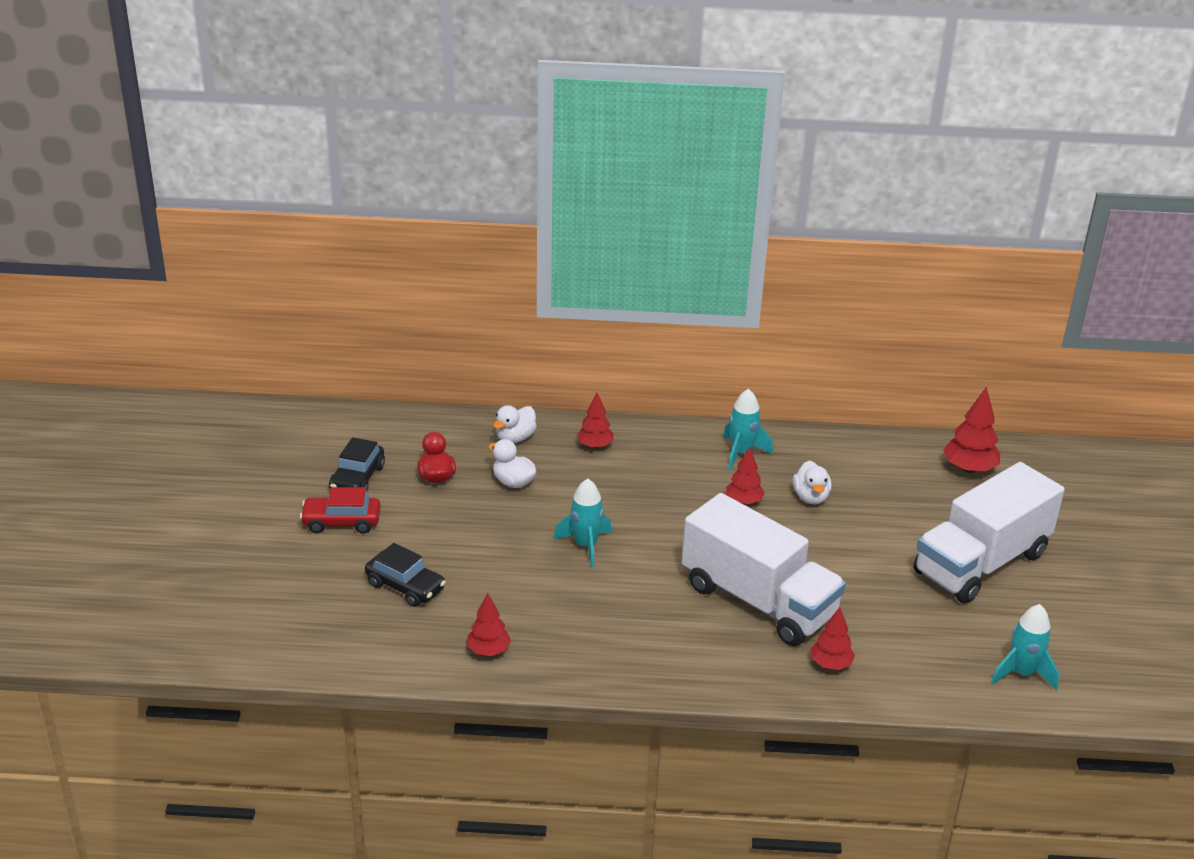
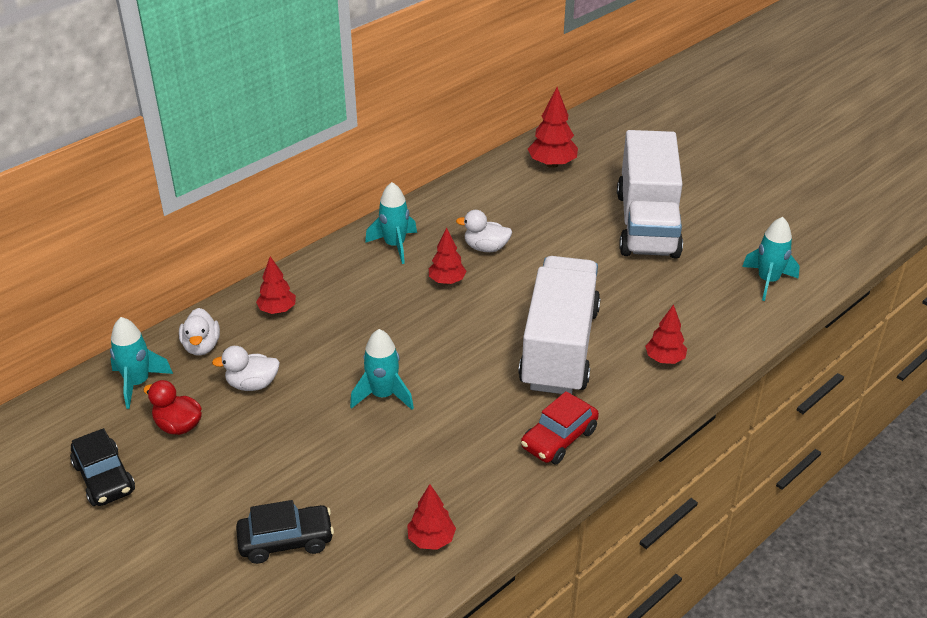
camera: 45 degrees left, 5 degrees up
(341, 522) = (145, 528): red car -> red car (559, 439)
(447, 436) = (138, 383): none -> turquoise rocket
(758, 601) = (559, 348): white truck -> white truck turned 75 degrees counterclockwise
(811, 497) = (486, 248): white duck -> white duck turned 150 degrees clockwise

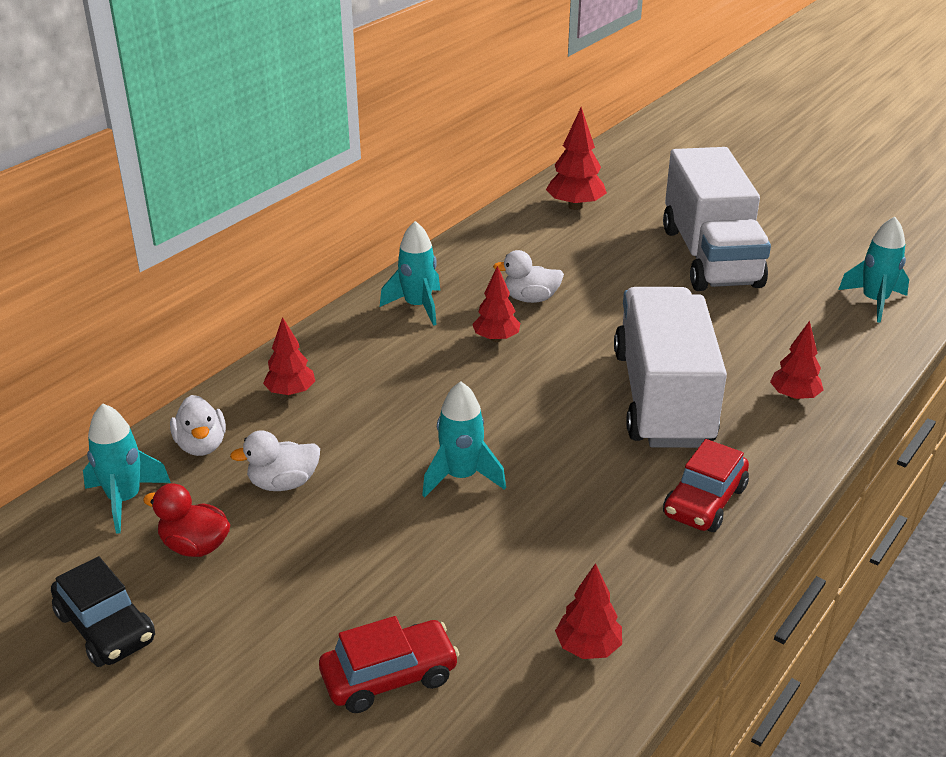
camera: 10 degrees left, 5 degrees down
(286, 541) = (389, 676): black car -> red car

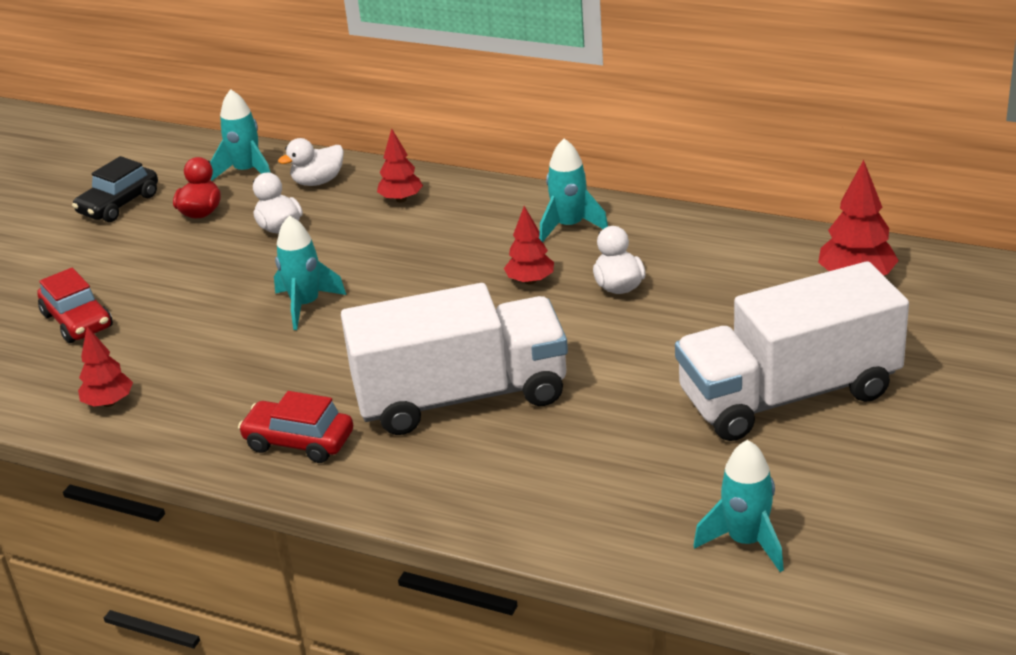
camera: 80 degrees right, 0 degrees up
(794, 396) = (495, 485): red tree -> none

